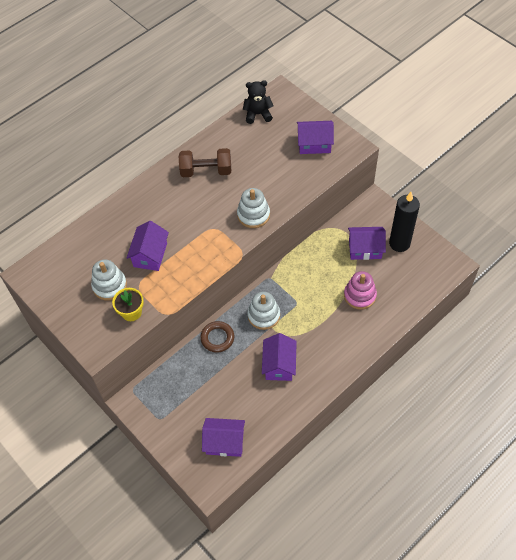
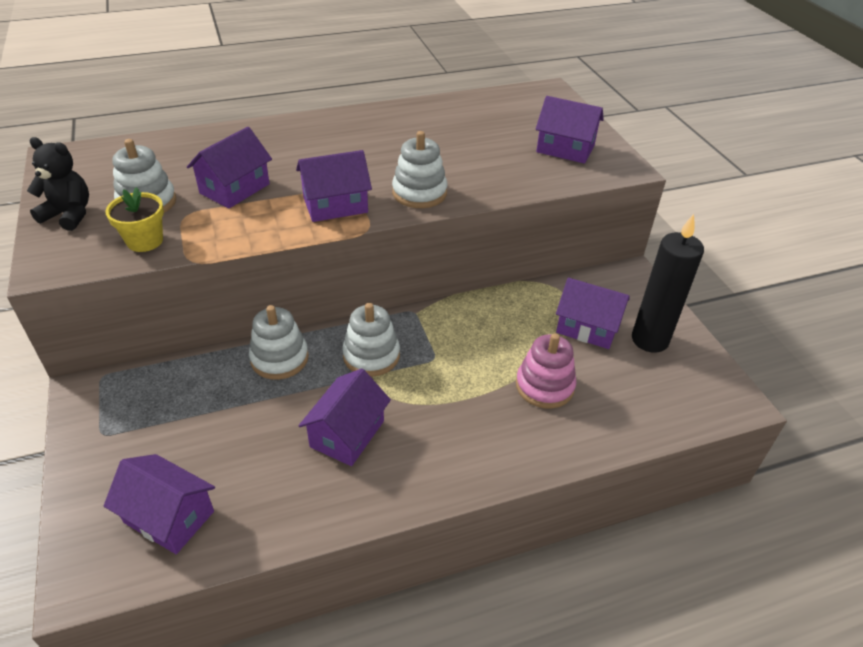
camera: 20 degrees right, 15 degrees down
(206, 171) = (389, 132): brown dumbbell -> none
(214, 243) = (335, 205): none -> purple house
(217, 338) = (279, 358): brown ring -> white stacking toy
(258, 114) = (503, 101): black teddy bear -> black teddy bear (69, 215)

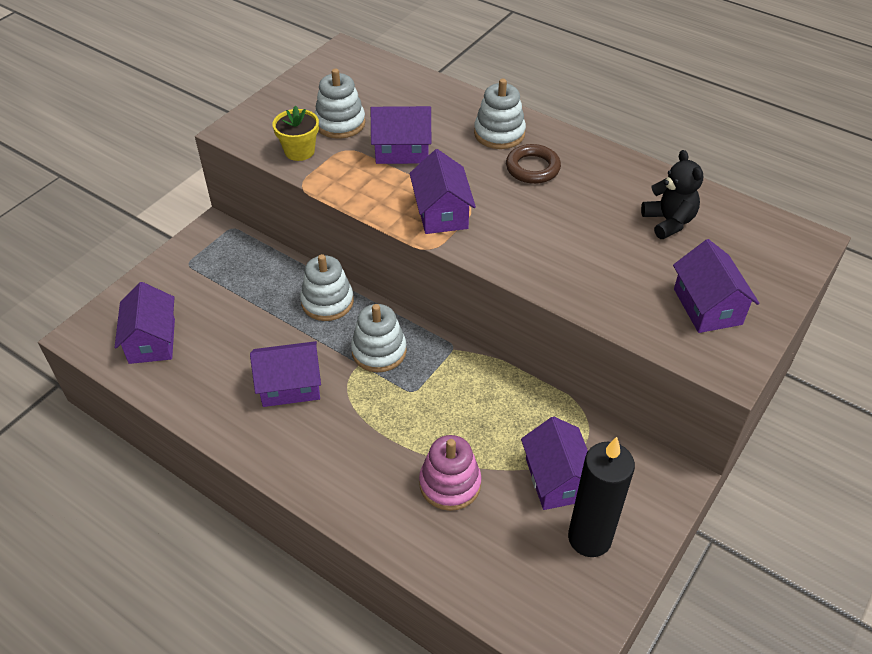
camera: 55 degrees right, 5 degrees up
(69, 215) = (290, 101): black teddy bear -> black teddy bear (668, 222)
(335, 205) = (441, 213): purple house -> purple house turned 45 degrees clockwise
(346, 144) = (532, 168): none -> brown ring
(419, 193) = (514, 249): white stacking toy -> white stacking toy (499, 133)

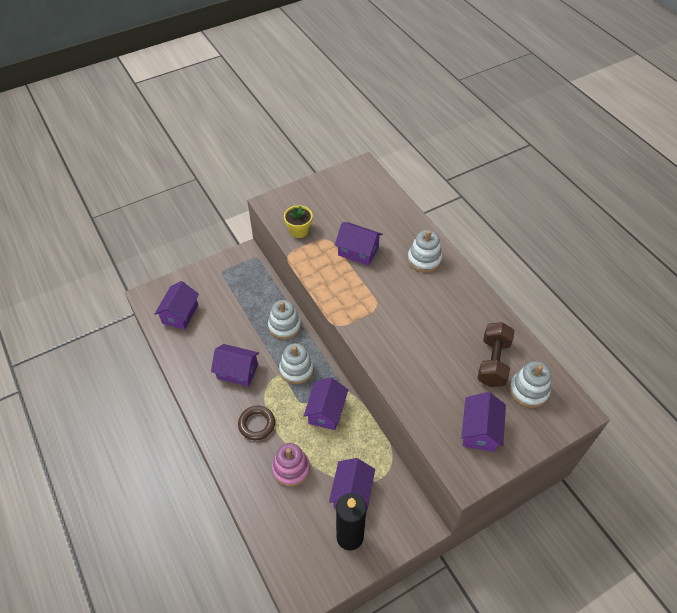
camera: 25 degrees right, 5 degrees up
(340, 123) = (332, 219): white stacking toy -> white stacking toy (528, 390)
(441, 213) = (357, 303): purple house -> purple house (326, 411)
(532, 168) = (430, 292): brown ring -> brown ring (257, 424)
(668, 222) = (493, 362): black teddy bear -> brown dumbbell

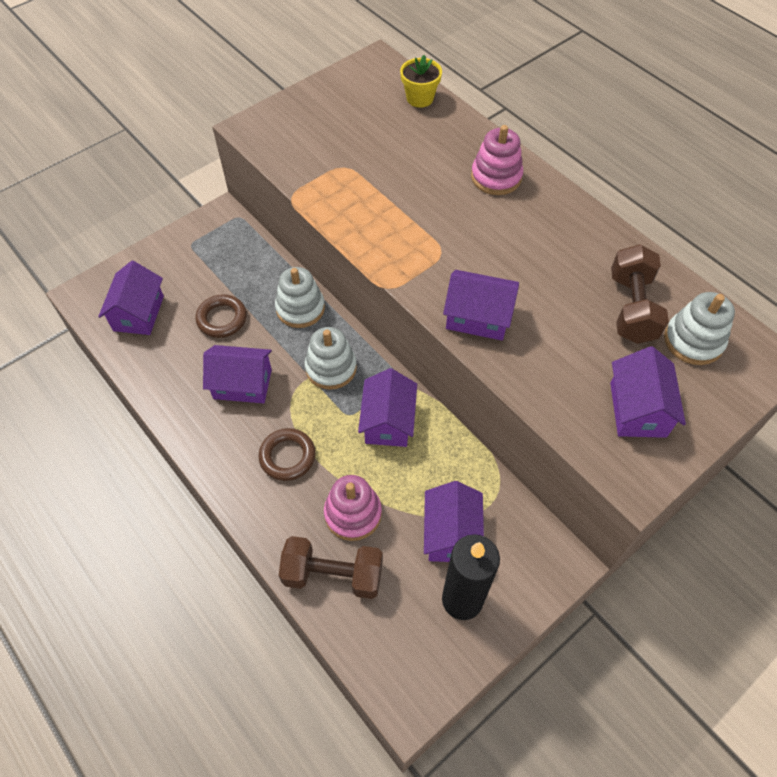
camera: 10 degrees left, 5 degrees up
(232, 325) = (222, 319): none -> brown ring
(270, 506) = (333, 575): none -> brown dumbbell
(299, 231) = (301, 160): yellow flower pot -> yellow flower pot (420, 98)
(358, 251) = (396, 178): purple house -> purple house (478, 317)
(424, 259) = (496, 177): white stacking toy -> pink stacking toy

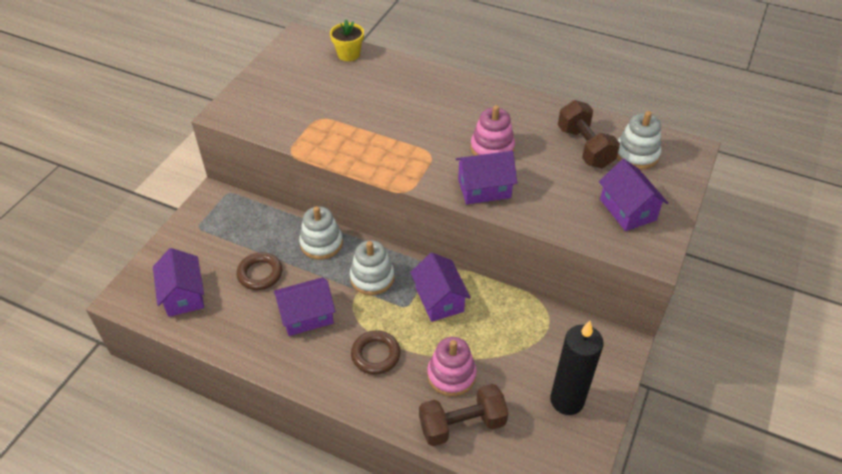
camera: 25 degrees left, 10 degrees down
(451, 534) = (532, 359): purple house -> none
(496, 177) = (439, 91): pink stacking toy -> pink stacking toy (492, 148)

